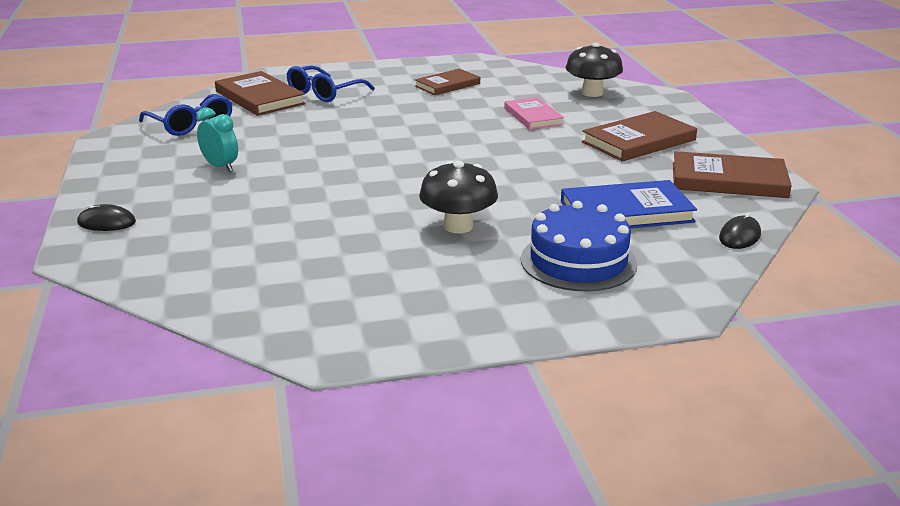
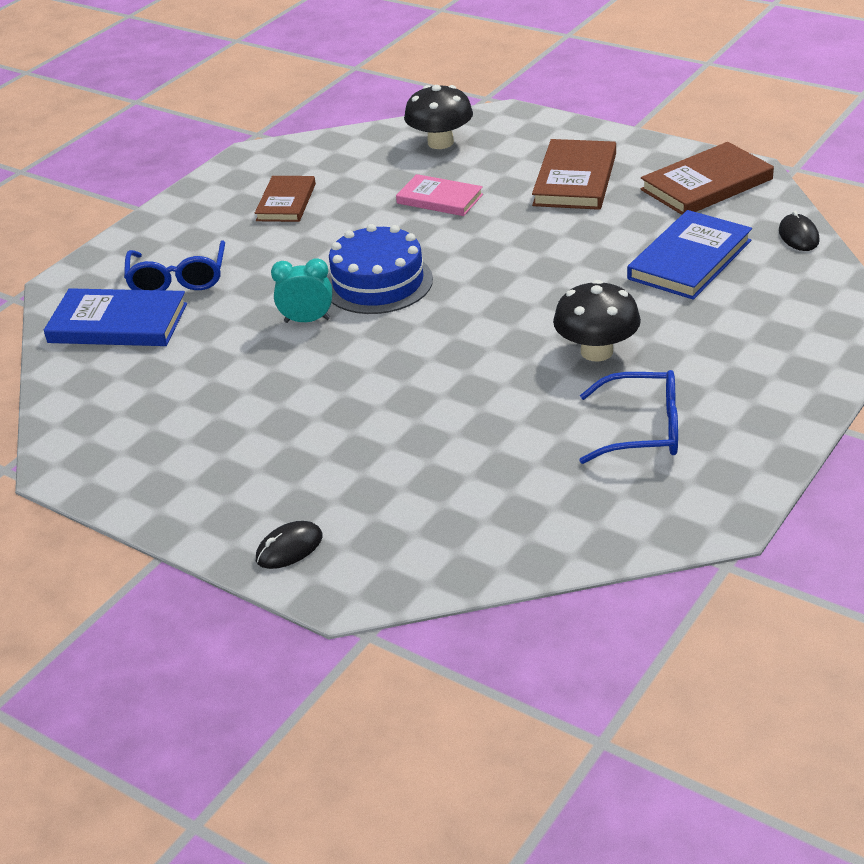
camera: 40 degrees left, 10 degrees up
(191, 125) = (117, 398): blue glasses -> blue glasses (642, 430)
(220, 167) = (264, 424): turquoise clock -> turquoise clock (307, 320)
(260, 97) = (118, 323): brown book -> blue book
(578, 261) = (737, 327): blue cake -> blue cake (378, 283)

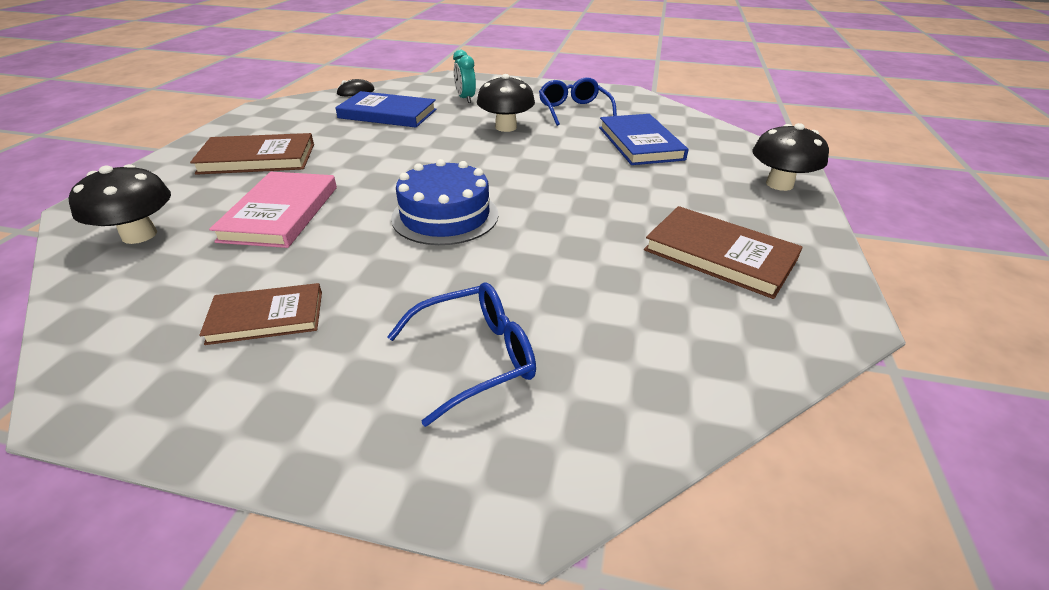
camera: 115 degrees left, 0 degrees up
(118, 323) = (595, 379): blue book -> blue book (640, 143)
(289, 548) = (779, 184): black mouse -> black mushroom
(307, 320) = (522, 238): turquoise clock -> turquoise clock (465, 99)
(440, 199) = (280, 213): pink book -> pink book, size x1.50
(706, 184) = (280, 117): brown book -> brown book (719, 255)

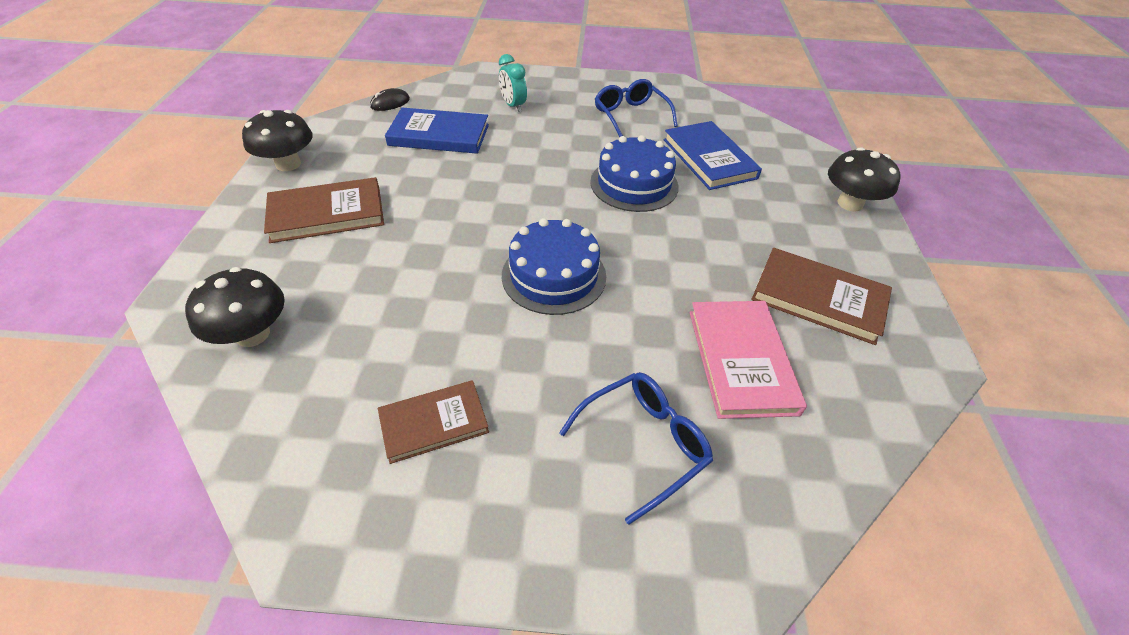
camera: 10 degrees left, 10 degrees up
(280, 213) = (387, 289): pink book -> pink book (740, 360)
(506, 127) = (570, 146): black mushroom -> black mushroom (288, 164)
(556, 156) = (634, 184): none -> blue cake

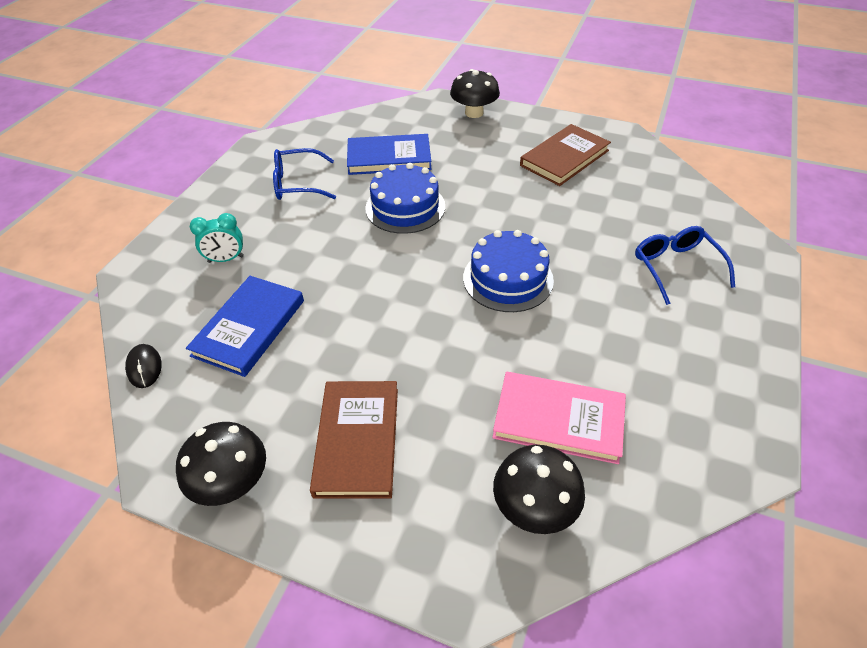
camera: 70 degrees left, 0 degrees up
(434, 423) = (652, 374): brown book -> none
(740, 360) = (613, 207): pink book -> pink book (558, 420)

